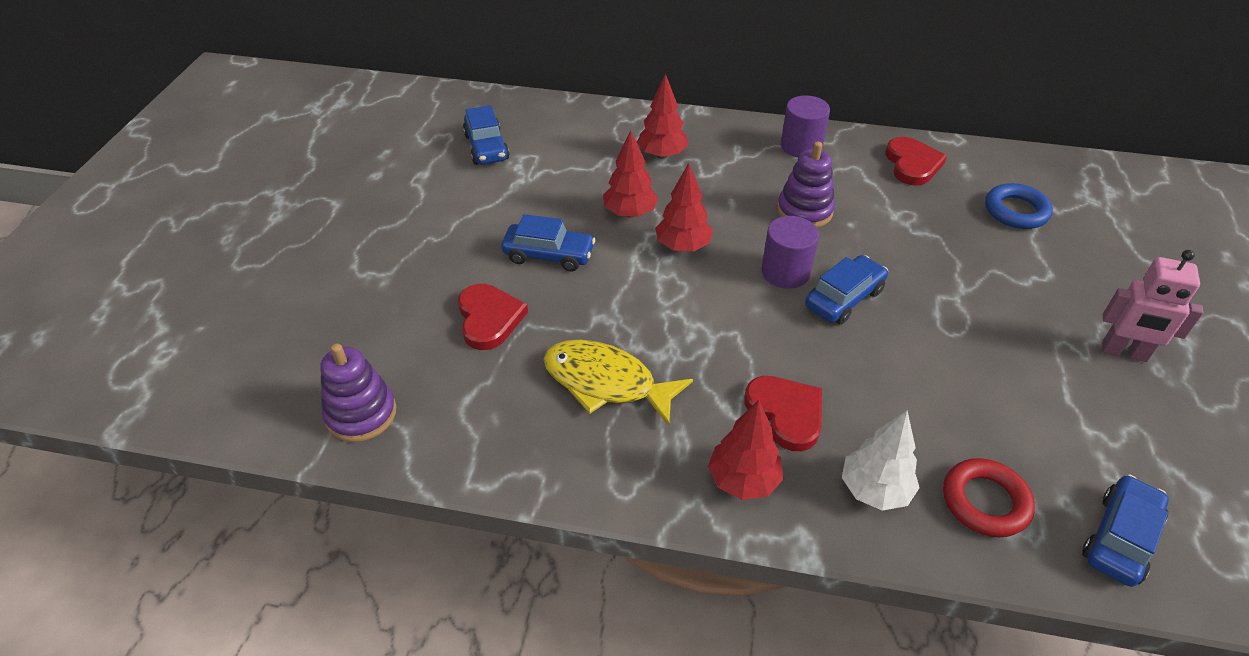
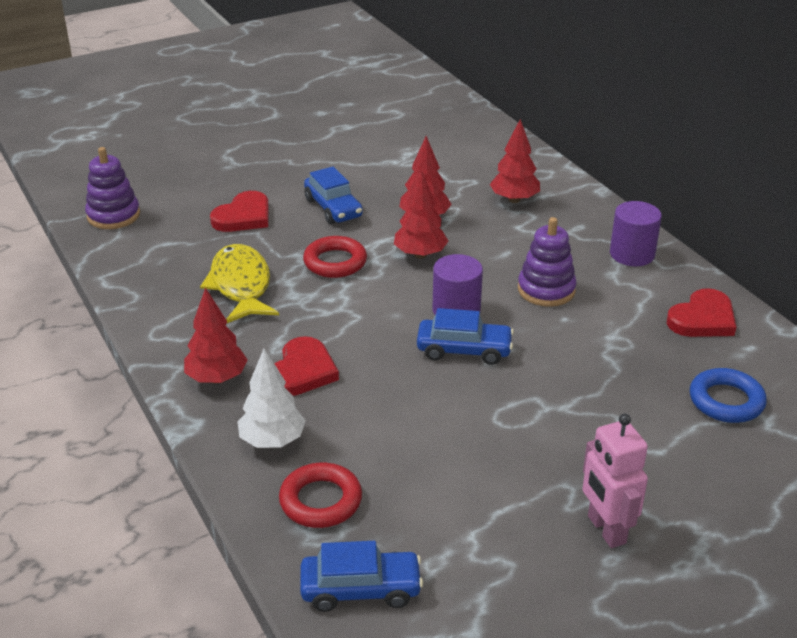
camera: 50 degrees right, 10 degrees down
(487, 147) = (409, 133): blue car -> none
(637, 301) = (335, 262): none -> red ring

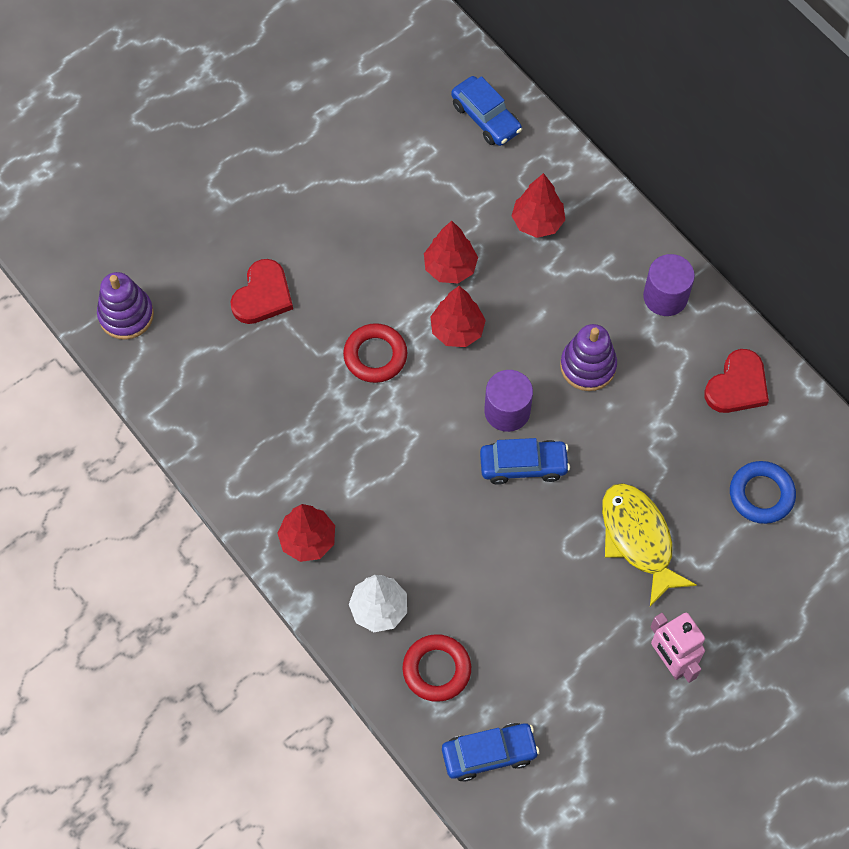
camera: 10 degrees left, 30 degrees up
(241, 285) = (292, 407): yellow fish -> yellow fish (638, 539)
(302, 371) = (382, 518): red heart -> none
(333, 208) = (352, 266): blue car -> blue car (486, 118)

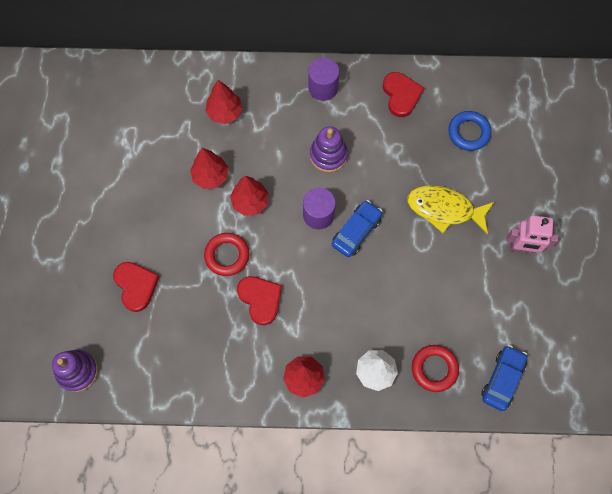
camera: 50 degrees left, 5 degrees up
(356, 428) = (260, 299): none -> red heart
(486, 118) = (140, 88): blue car -> none

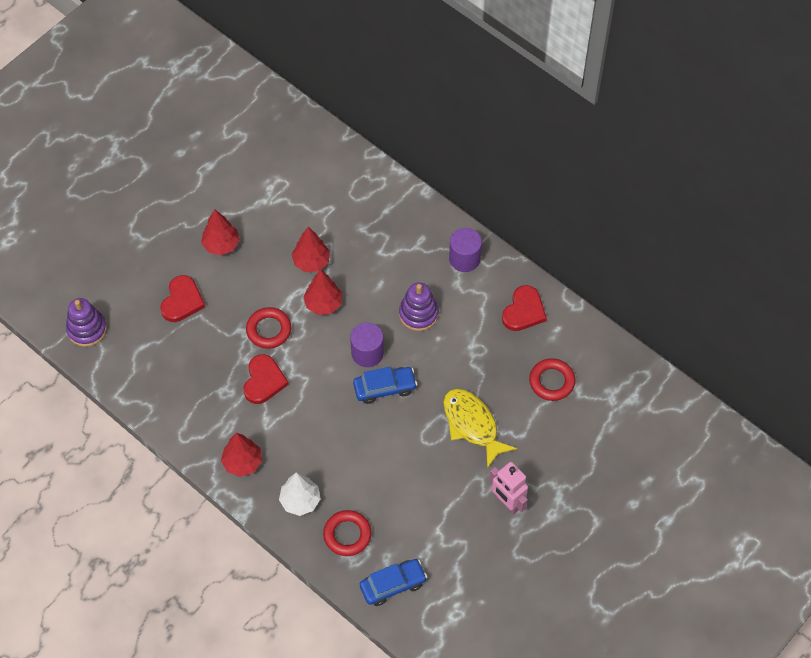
camera: 40 degrees right, 10 degrees down
(225, 112) = (367, 221): red tree -> red tree (221, 245)
(468, 132) = (551, 381): blue ring -> red ring

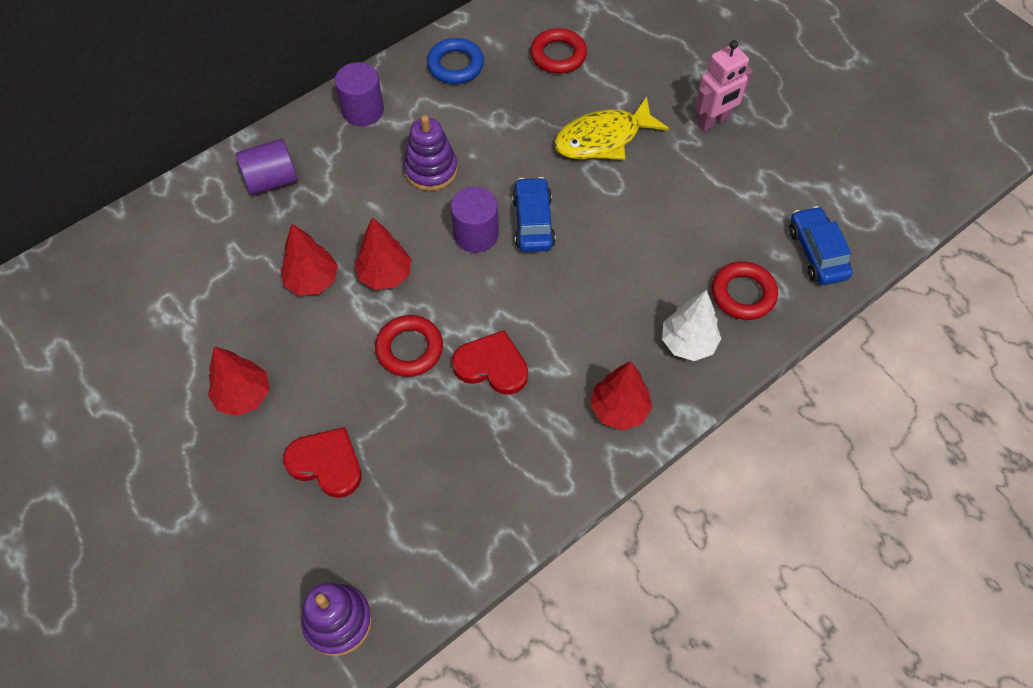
camera: 80 degrees left, 0 degrees up
(389, 217) = (272, 180): none -> purple cylinder
(524, 311) = (455, 65): red heart -> blue ring

